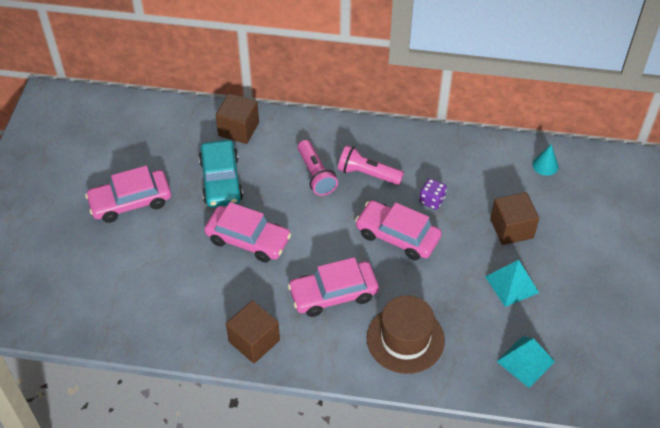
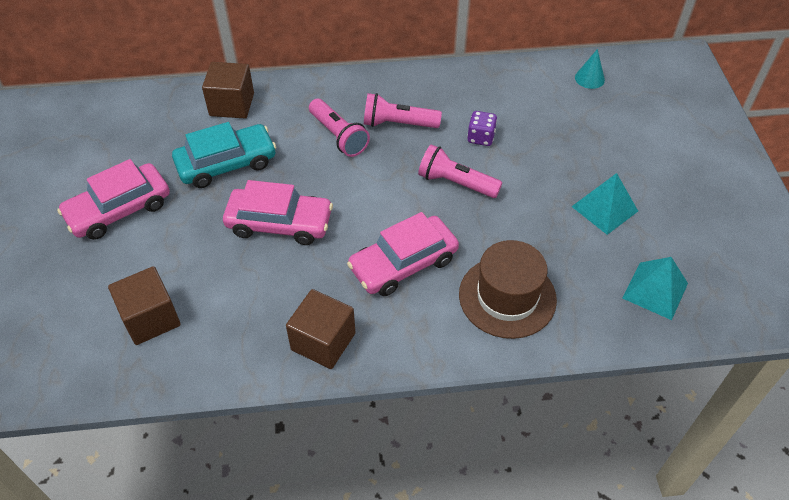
camera: 15 degrees left, 0 degrees up
(221, 180) = (226, 164): turquoise car -> turquoise car turned 90 degrees counterclockwise
(397, 236) = (456, 183): pink car -> pink flashlight
(511, 228) = (580, 149): brown cube -> brown cube (150, 318)

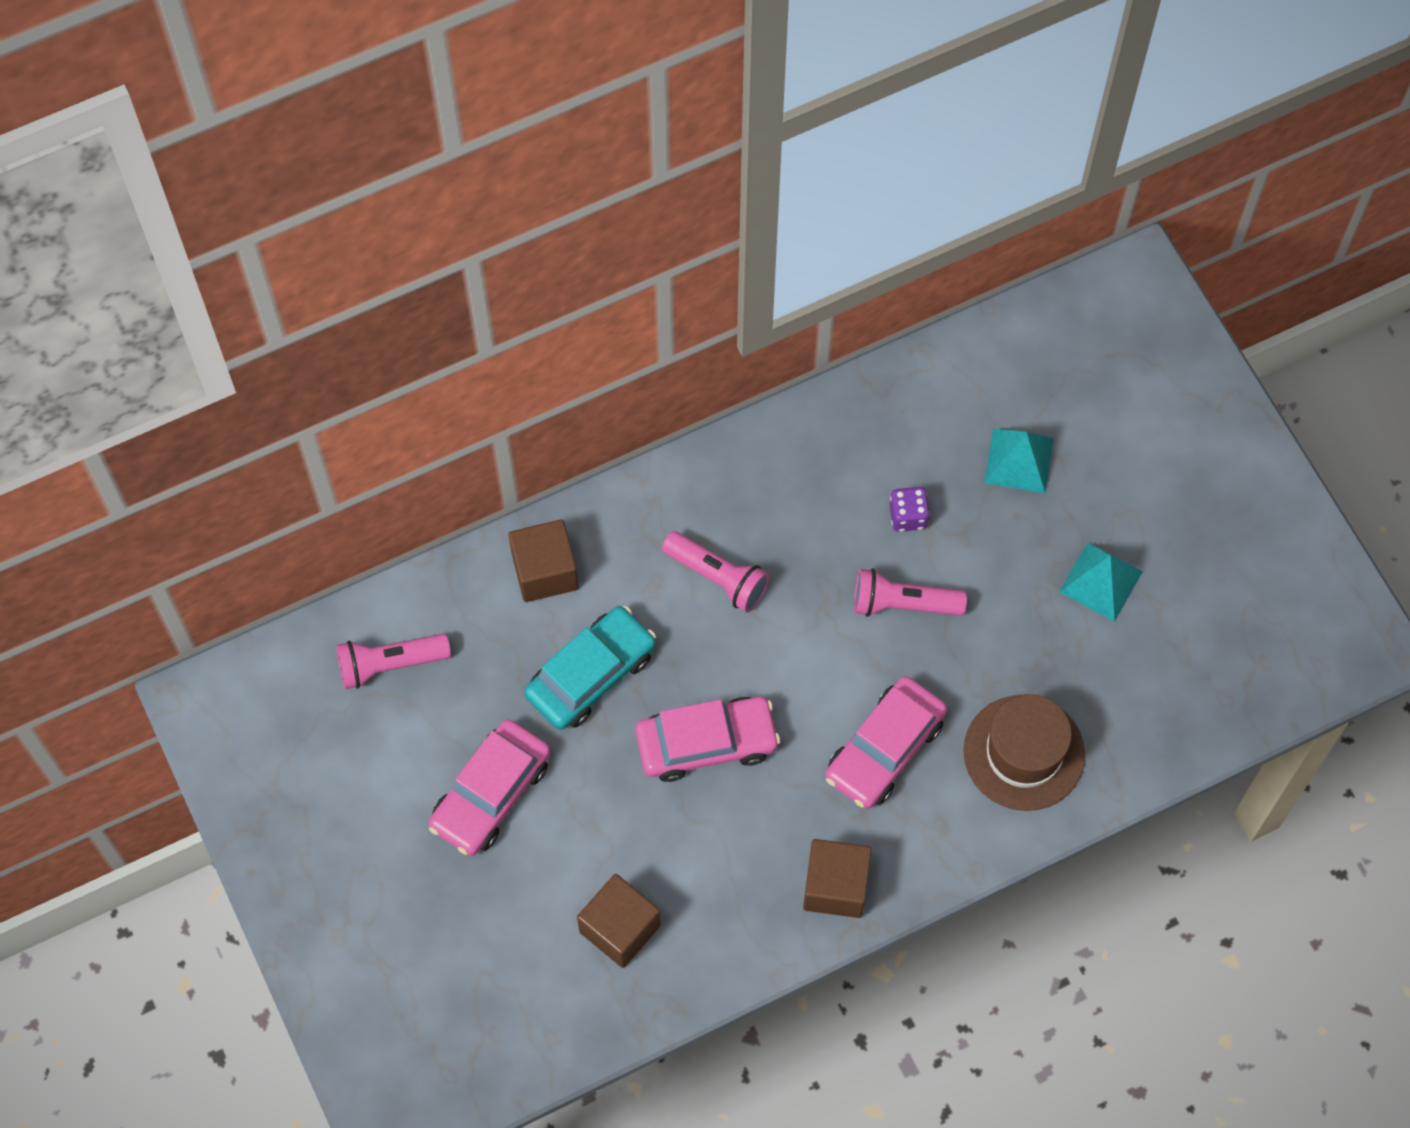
camera: 20 degrees left, 15 degrees up
(398, 124) = (789, 529): pink flashlight -> pink flashlight (390, 664)
(589, 78) = (1019, 357): turquoise cone -> none
(655, 290) = (1191, 684): turquoise pyramid -> turquoise pyramid (1019, 460)

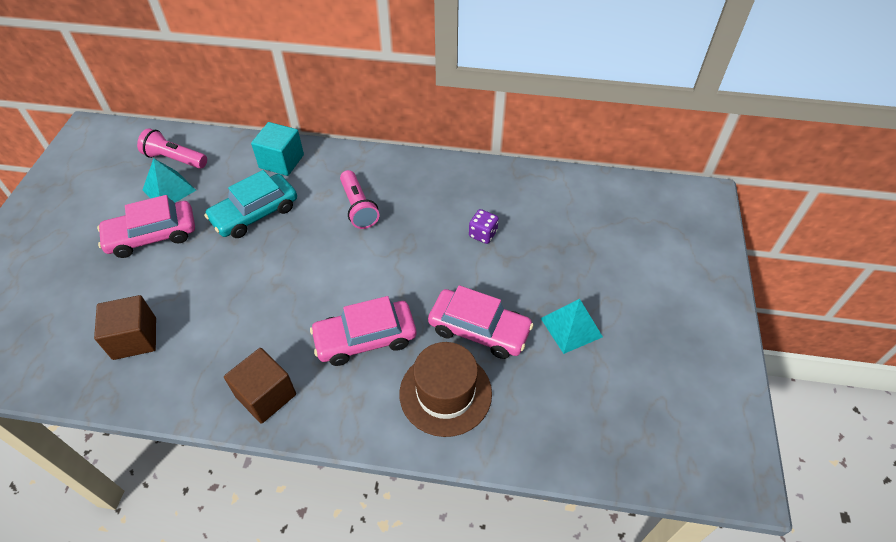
camera: 35 degrees right, 15 degrees down
(545, 571) = (281, 161): brown cube -> turquoise cube
(591, 674) = (255, 213): turquoise car -> turquoise car turned 150 degrees clockwise
(707, 743) = (275, 276): pink car -> pink car (479, 330)
(903, 604) = (443, 272): pink flashlight -> none
(1019, 460) = (568, 242): turquoise pyramid -> turquoise pyramid (169, 190)

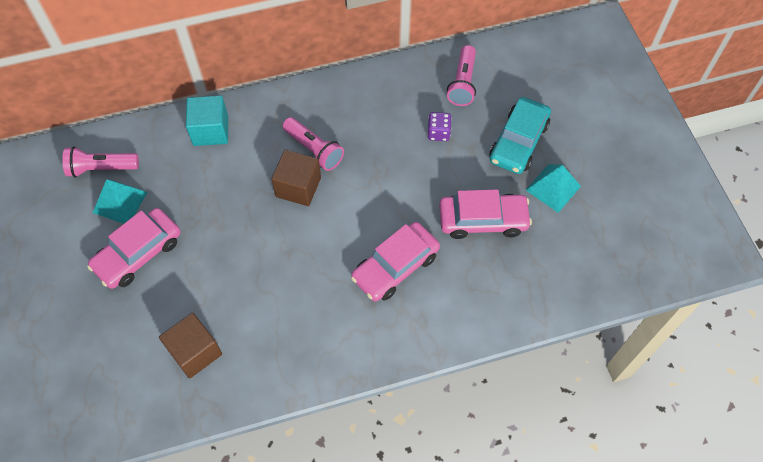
camera: 25 degrees left, 10 degrees up
(255, 213) = (221, 193): turquoise car -> turquoise car (518, 142)
(266, 395) = (344, 349): brown cube -> brown cube (298, 187)
(445, 393) = (486, 283): brown hat -> none
(533, 200) = (463, 83): none -> pink flashlight

